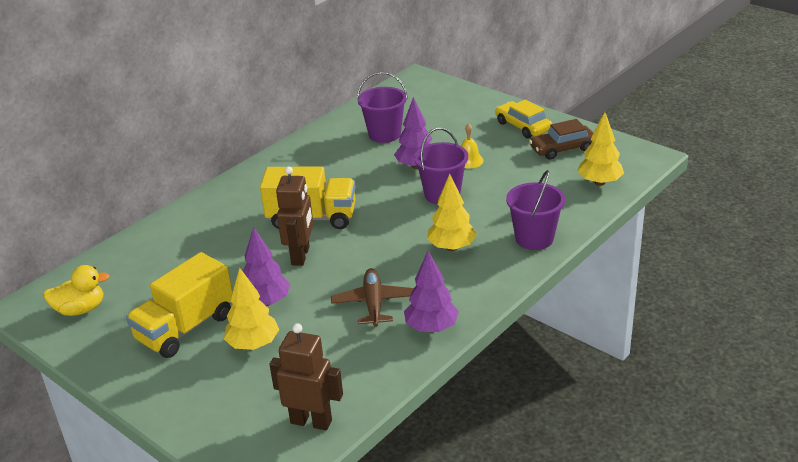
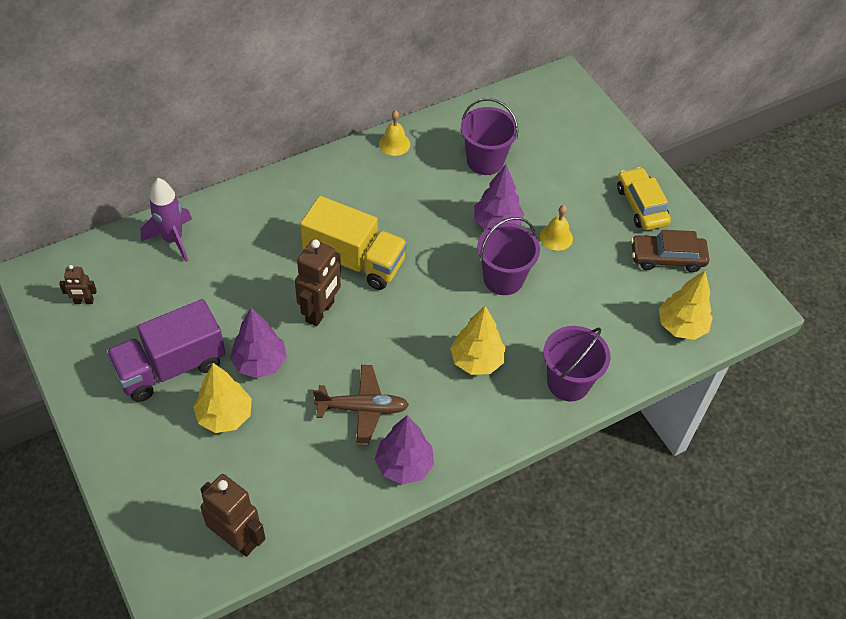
camera: 15 degrees right, 20 degrees up
(80, 309) = (84, 301): yellow duck -> brown robot
(144, 249) = (173, 240): none -> purple rocket
(186, 328) = (171, 367): yellow truck -> purple truck
(304, 144) = (394, 144): none -> yellow bell
(373, 303) = (362, 408): brown plane -> brown plane turned 75 degrees clockwise

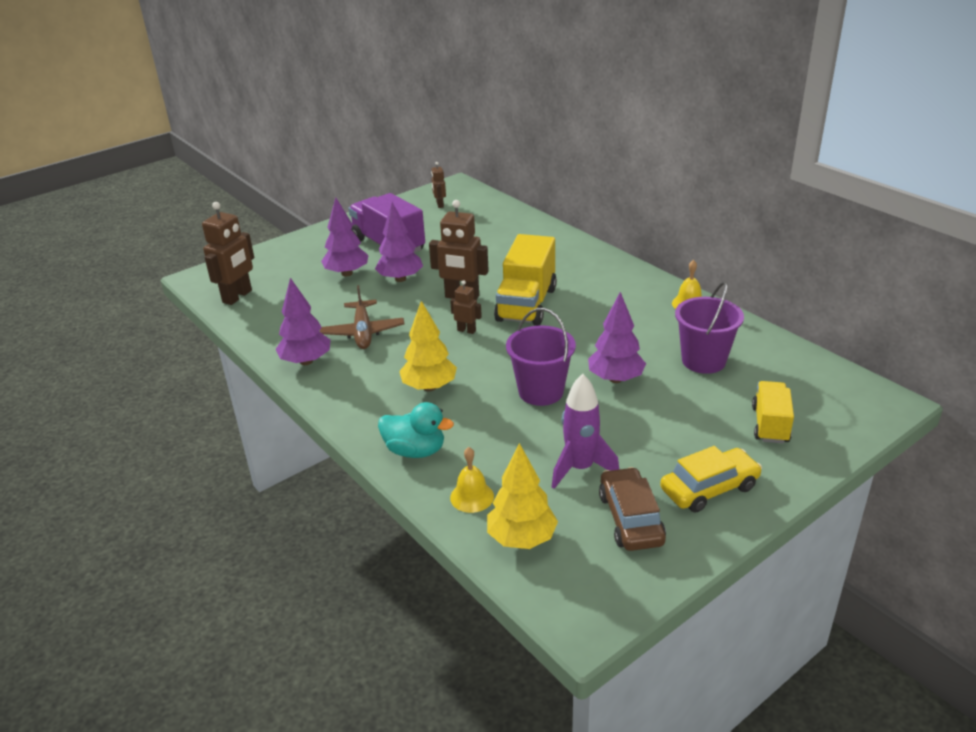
camera: 85 degrees right, 20 degrees down
(173, 240) = (512, 224): purple rocket -> purple rocket (580, 468)
(225, 416) = (347, 273): yellow tree -> purple tree
(387, 317) = (466, 330): none -> brown robot
(556, 237) = (618, 422): yellow bell -> yellow bell (472, 497)
(568, 382) = (415, 451): purple bucket -> turquoise duck
(576, 149) = (770, 424): none -> yellow truck

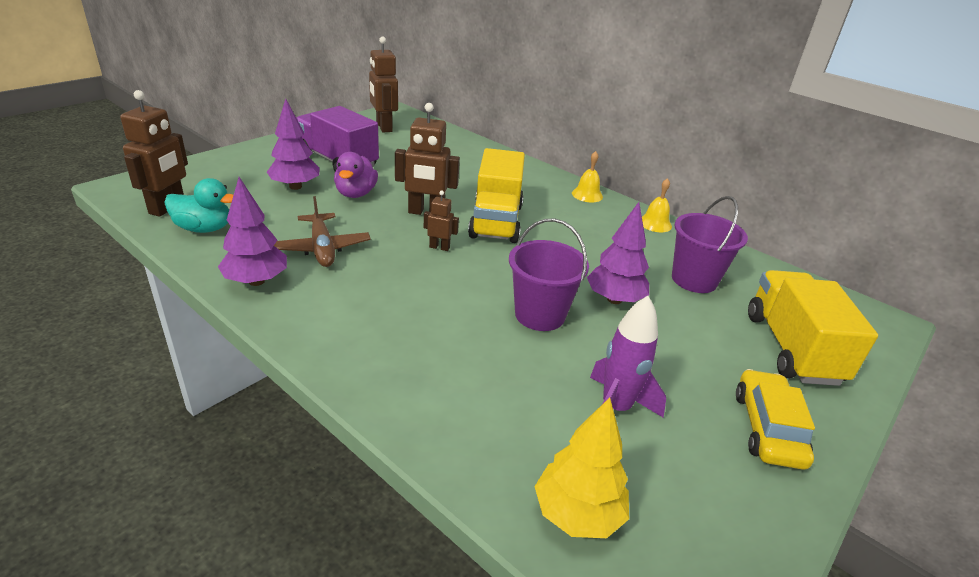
camera: 15 degrees left, 0 degrees up
(400, 279) = (356, 194): purple tree -> purple duck
(415, 451) = (410, 392): turquoise duck -> turquoise duck (204, 228)
(429, 387) = (411, 311): yellow tree -> none
(439, 205) = (383, 127): brown robot -> brown robot, size x1.93
(472, 497) = (496, 454): yellow bell -> yellow bell (587, 195)
(630, 519) = (698, 475): brown car -> none
(709, 488) = (767, 428): yellow car -> yellow car turned 45 degrees counterclockwise
(770, 424) = (791, 348): yellow truck -> yellow truck, size x1.67

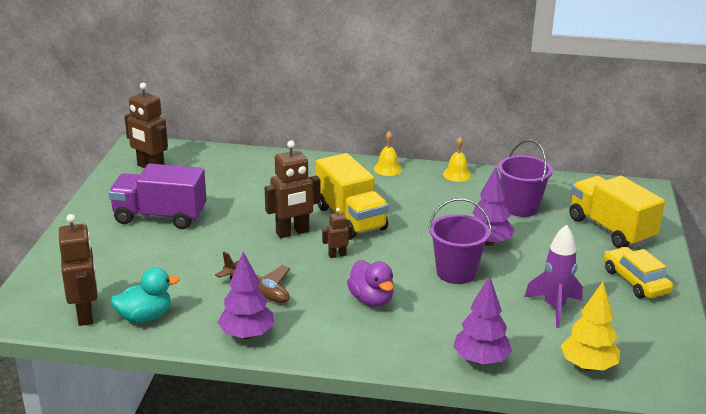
camera: 30 degrees left, 5 degrees down
(295, 187) = (161, 253): purple tree -> purple tree (480, 360)
(356, 194) = (218, 239): purple duck -> purple duck (371, 300)

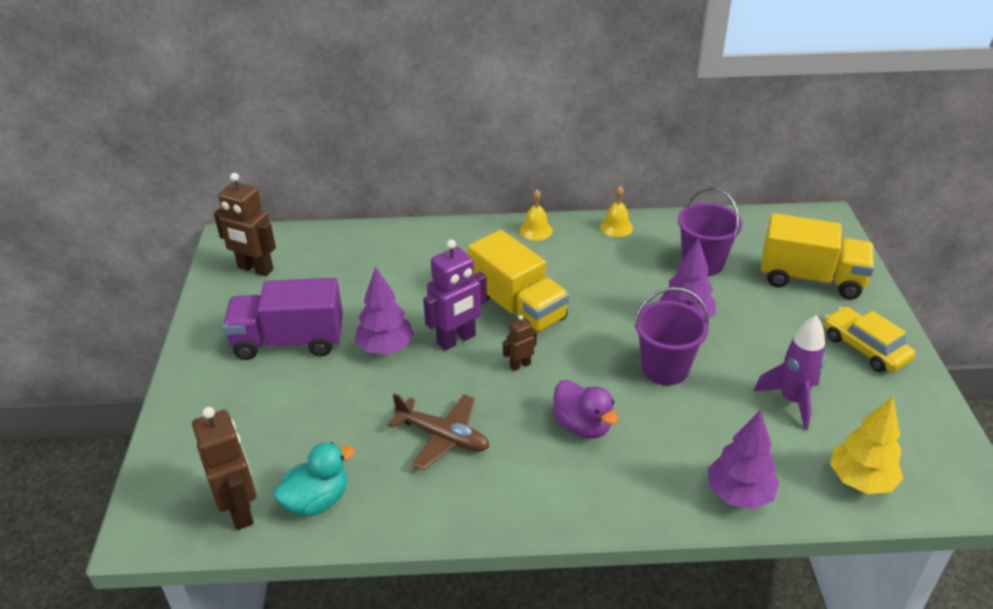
camera: 10 degrees left, 10 degrees up
(247, 335) = (452, 506): purple tree -> purple tree (385, 348)
(292, 232) = (456, 340): brown robot -> purple robot
(610, 229) = (811, 279): yellow truck -> yellow truck turned 150 degrees clockwise

